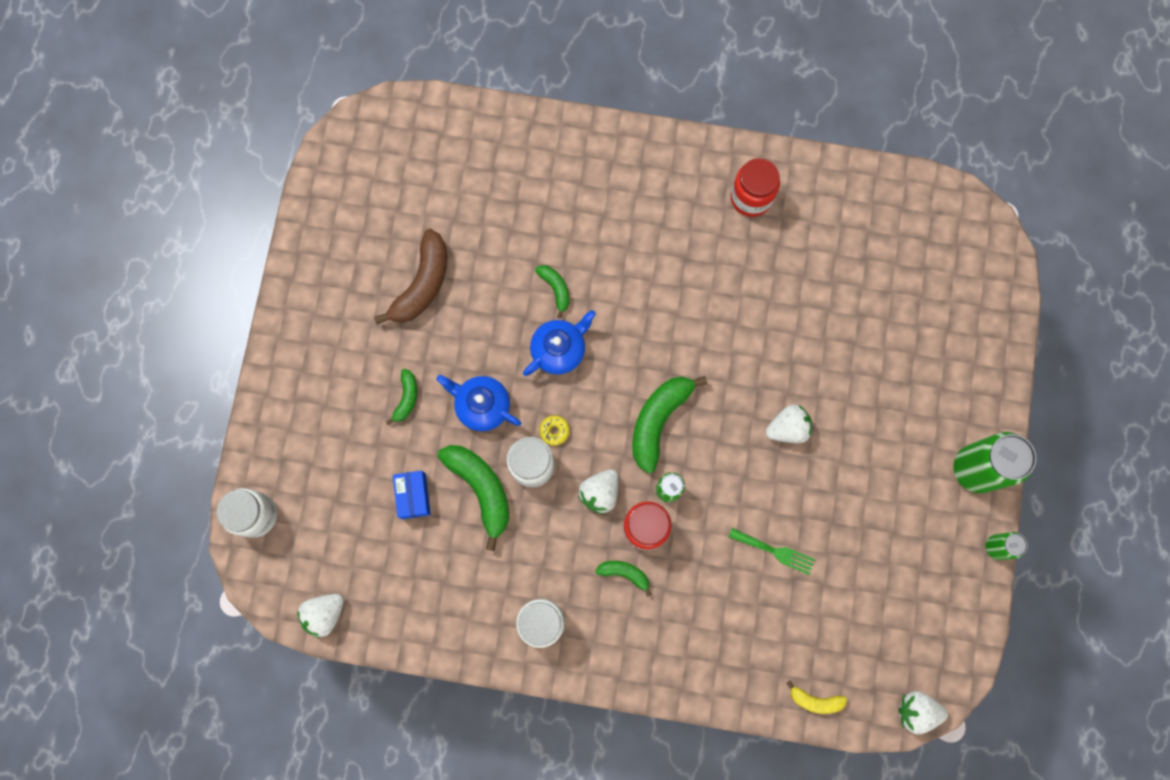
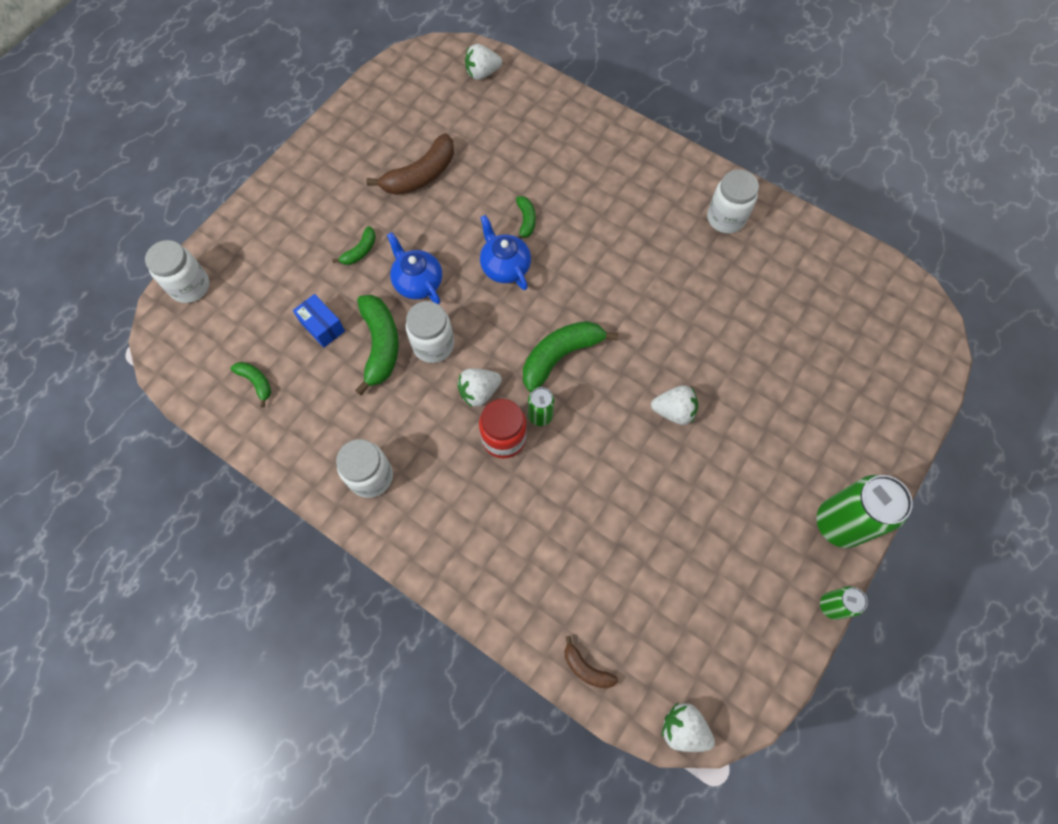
camera: 25 degrees right, 10 degrees down
(324, 614) = (195, 386): white strawberry -> white strawberry (482, 73)
(413, 496) = (322, 326): blue box -> blue box turned 60 degrees counterclockwise
(554, 431) = (467, 326): yellow donut -> none
(559, 349) = (504, 266): blue teapot -> blue teapot turned 105 degrees counterclockwise
(624, 573) = (465, 469): green banana -> green banana (256, 382)
(751, 197) = (725, 218): red jar -> white jar
(775, 551) = (612, 512): green fork -> none
(815, 700) = (586, 668): yellow banana -> brown banana

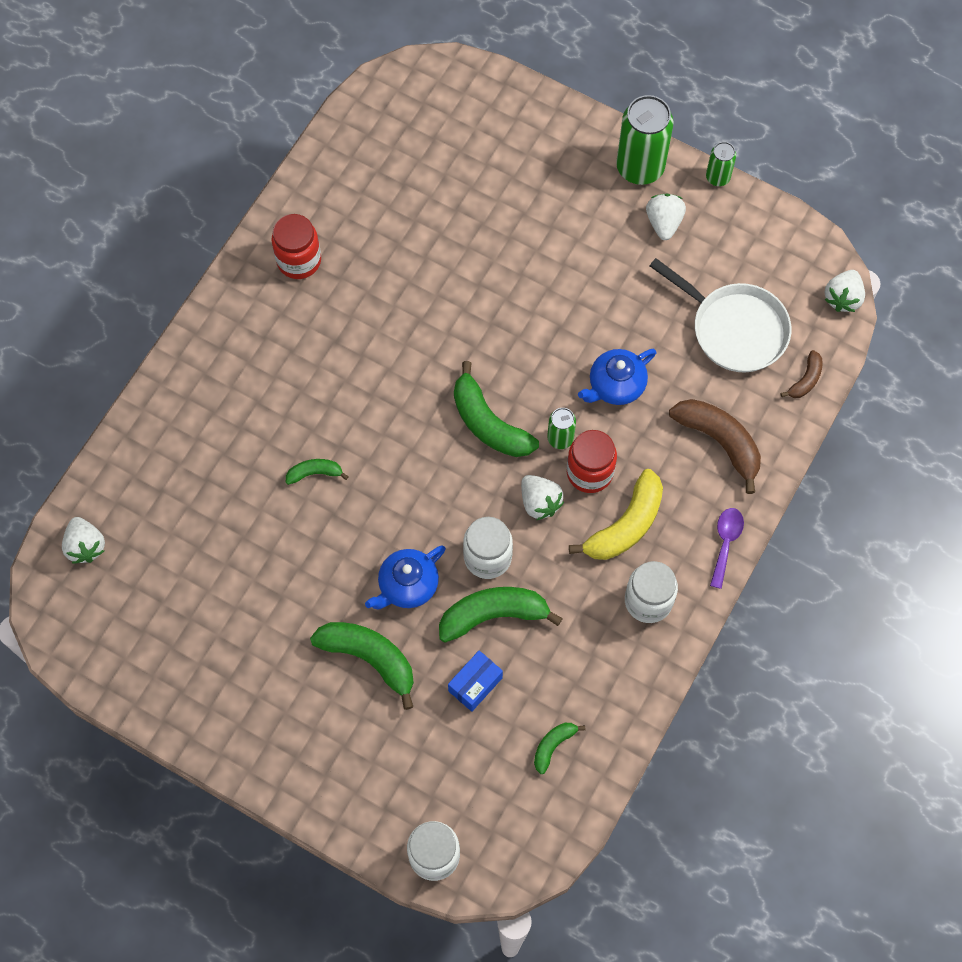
camera: 95 degrees left, 0 degrees up
(360, 251) = (369, 658): green banana -> green banana, size x1.91
(417, 557) = (725, 543): none -> purple spoon
(421, 175) = (254, 602): brown banana -> brown banana (719, 442)
(447, 465) = (626, 525): none -> yellow banana
(504, 266) = (379, 491): blue teapot -> blue teapot (615, 385)
(649, 598) = (734, 328): none -> white pan
(673, 411) = (541, 310): white strawberry -> white strawberry (663, 223)
(725, 218) = (299, 260): white jar -> red jar

